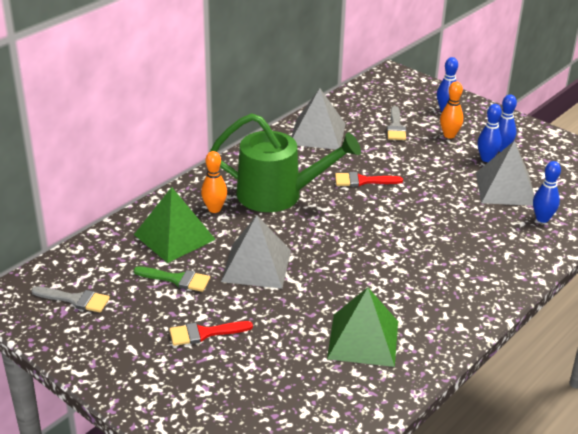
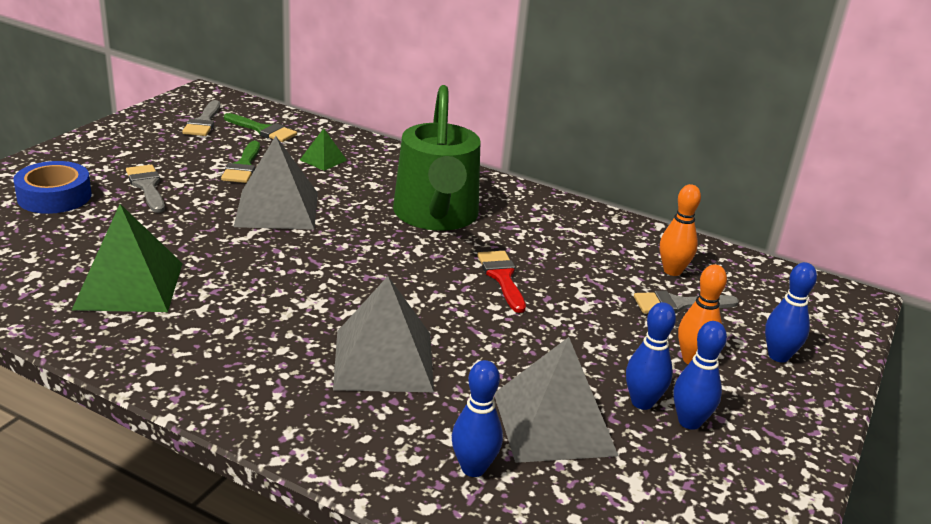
camera: 75 degrees right, 5 degrees down
(104, 265) = (263, 130): none -> green brush
(174, 237) = (323, 160): green pyramid -> green pyramid, size x0.48
(204, 333) = (147, 186): red brush -> grey brush
(213, 387) = (54, 196): none -> blue tape
(214, 209) = (387, 178): orange bowling pin -> orange bowling pin (672, 271)
(317, 134) = (607, 238): grey pyramid -> grey pyramid (384, 360)

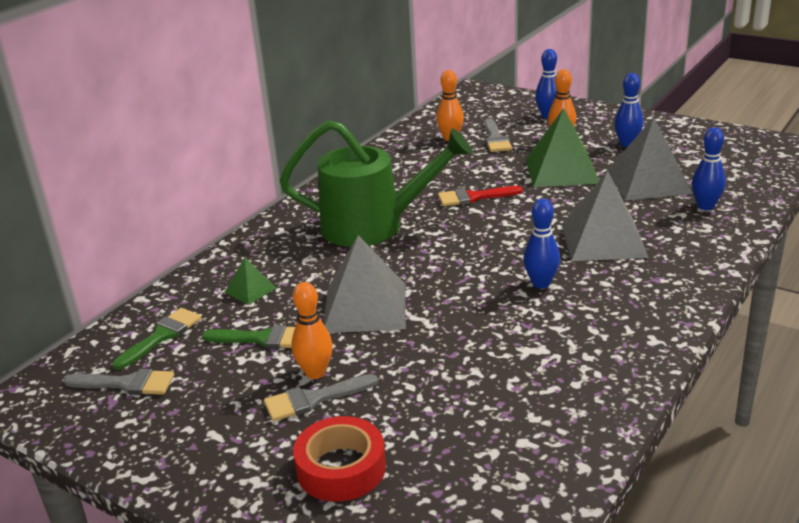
camera: 80 degrees left, 0 degrees up
(54, 196) = (341, 468): blue tape -> red tape
(129, 285) = (531, 374): green pyramid -> green pyramid (561, 170)
(183, 187) = (315, 373): none -> orange bowling pin
(642, 402) = (614, 155): blue bowling pin -> blue bowling pin (541, 283)

